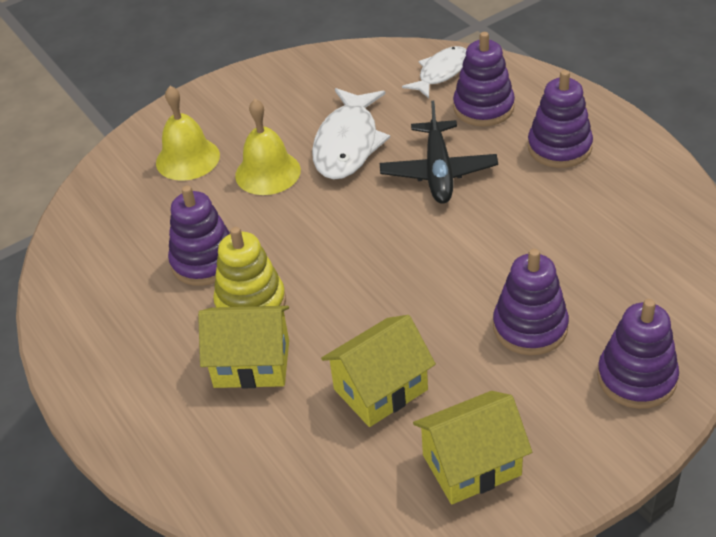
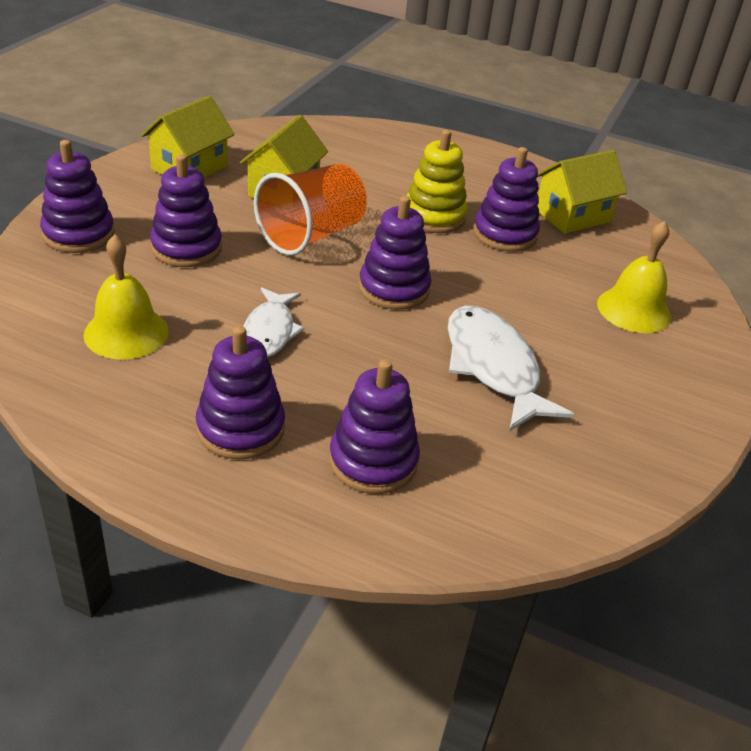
camera: 140 degrees right, 5 degrees down
(251, 364) = (392, 185): yellow house -> yellow house (572, 216)
(268, 172) = (541, 316): yellow bell -> yellow bell (126, 332)
(365, 228) = (394, 289): none -> purple stacking toy
(395, 311) = (311, 235): none -> orange cup
(438, 172) = (366, 360): black plane -> none
(441, 73) = (473, 504): white fish -> white fish (270, 331)

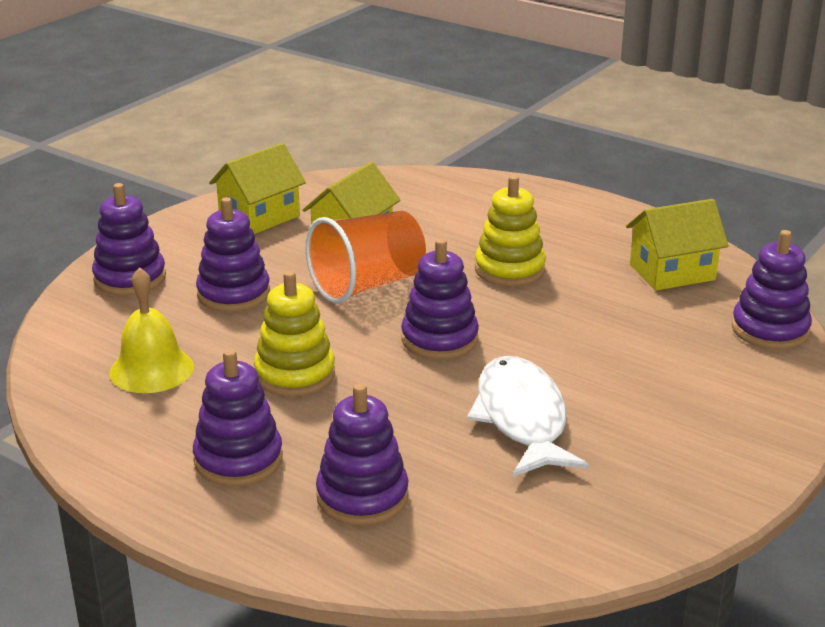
camera: 15 degrees right, 10 degrees down
(270, 331) = (295, 374): white fish -> yellow stacking toy
(505, 234) = (584, 289): purple stacking toy -> purple stacking toy (770, 330)
(633, 310) = (707, 370): yellow bell -> none

